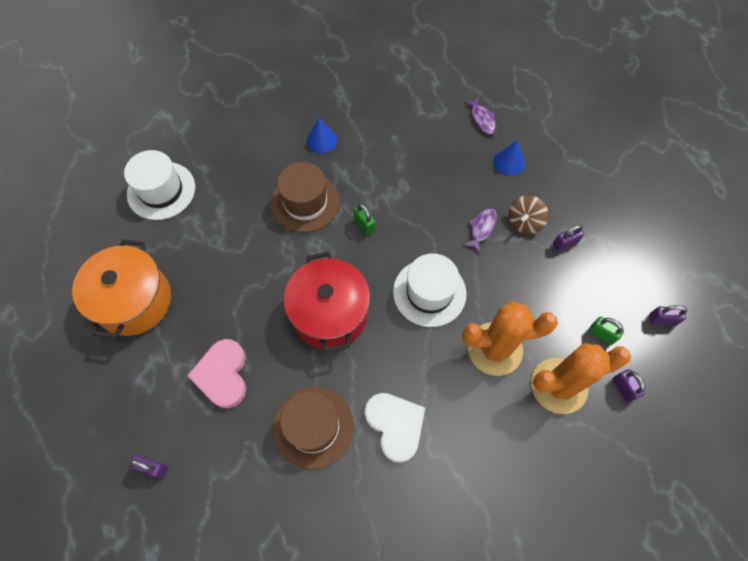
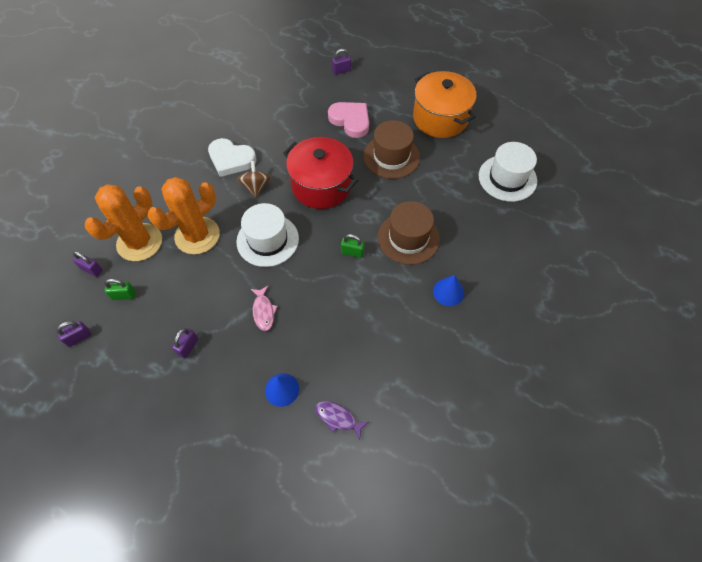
camera: 140 degrees right, 5 degrees down
(313, 427) = (277, 131): brown hat -> brown hat (391, 156)
(481, 228) = (263, 311): purple fish -> pink fish
(524, 222) = (232, 341): brown spinning top -> brown spinning top (256, 187)

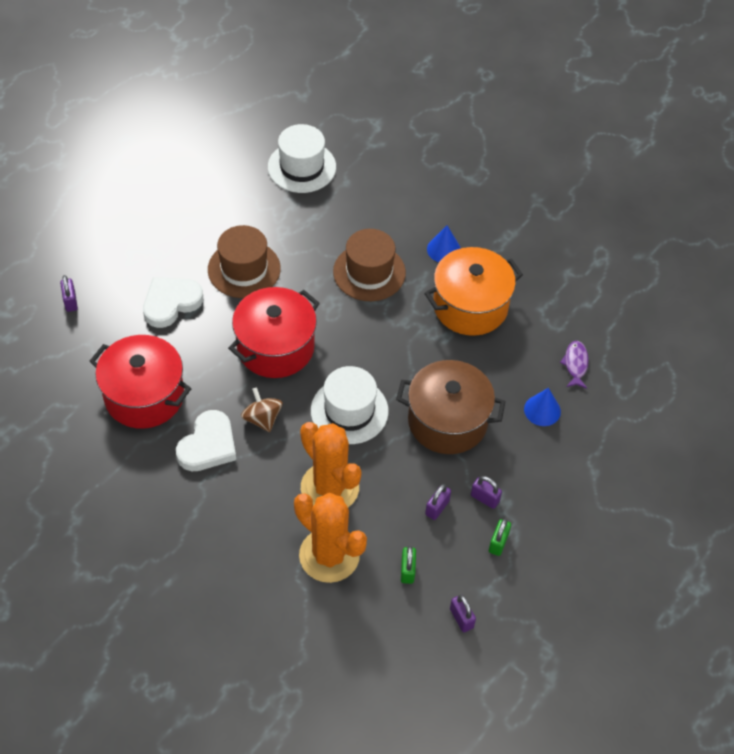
camera: 85 degrees left, 5 degrees down
(92, 269) = (363, 611): purple padlock -> purple padlock (437, 508)
(256, 187) = (262, 418): brown spinning top -> brown spinning top turned 60 degrees clockwise
(263, 311) = (447, 421): pink fish -> brown pot
(269, 120) = (144, 396): none -> red pot
(338, 418) = (575, 364): purple fish -> purple fish turned 150 degrees clockwise
(350, 120) = (171, 303): pink heart -> white heart
(352, 252) = (380, 327): green padlock -> green padlock (498, 543)
(440, 118) = (192, 209): orange pot -> orange pot (470, 306)

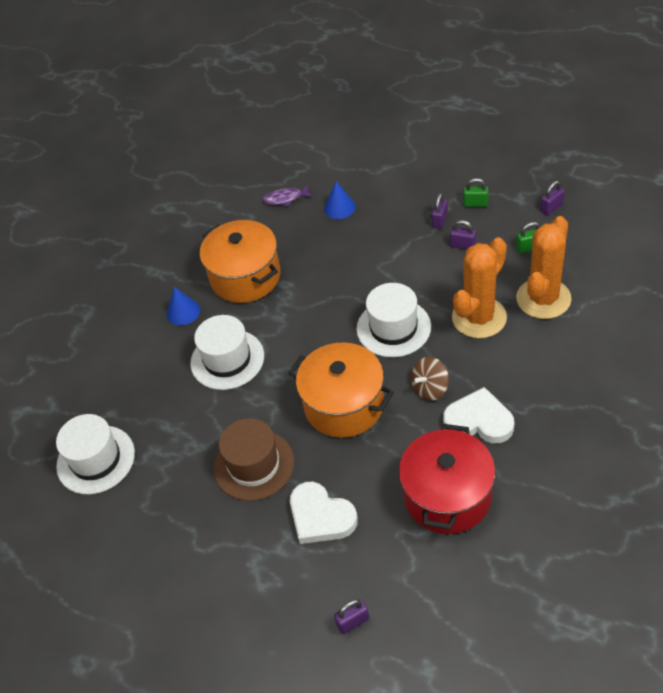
camera: 95 degrees left, 5 degrees down
(275, 347) = (344, 405): red pot -> orange pot
(369, 272) = (227, 359): brown hat -> white hat
(447, 421) = (375, 260): brown pot -> none

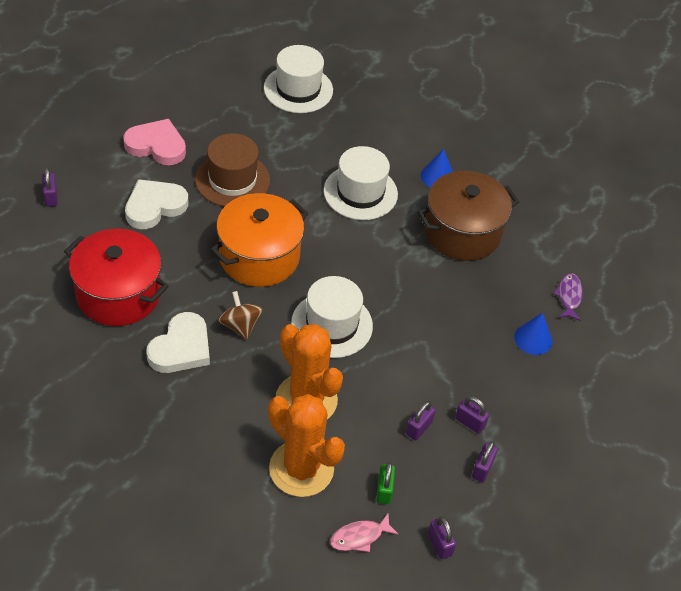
camera: 95 degrees right, 0 degrees up
(232, 554) = (156, 146): none -> pink heart
(245, 277) = (462, 232): orange pot -> brown pot
(475, 203) = (482, 469): green padlock -> purple padlock
(576, 249) = (359, 537): none -> pink fish

